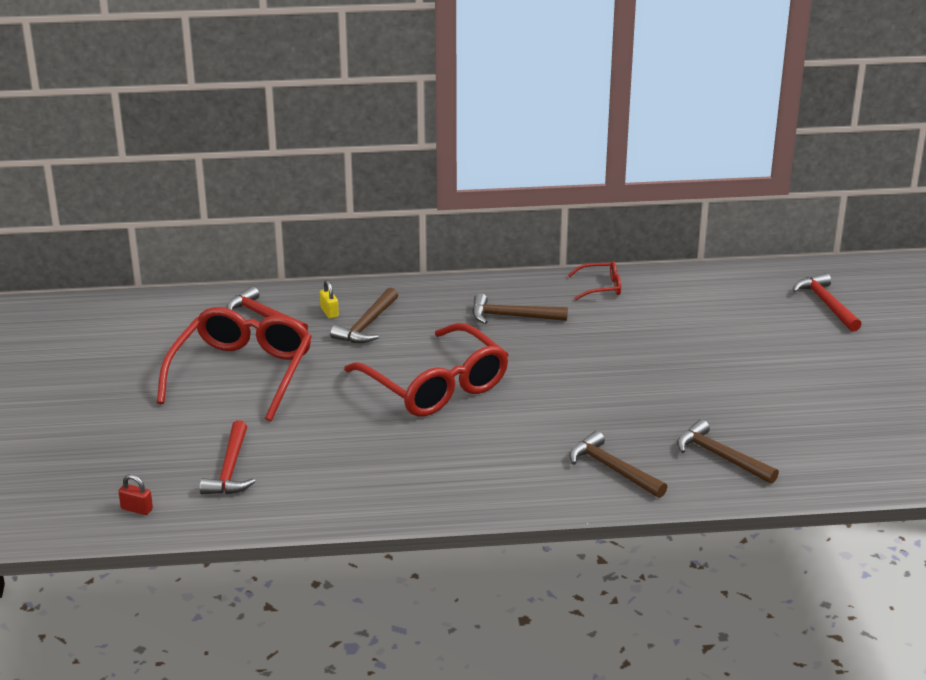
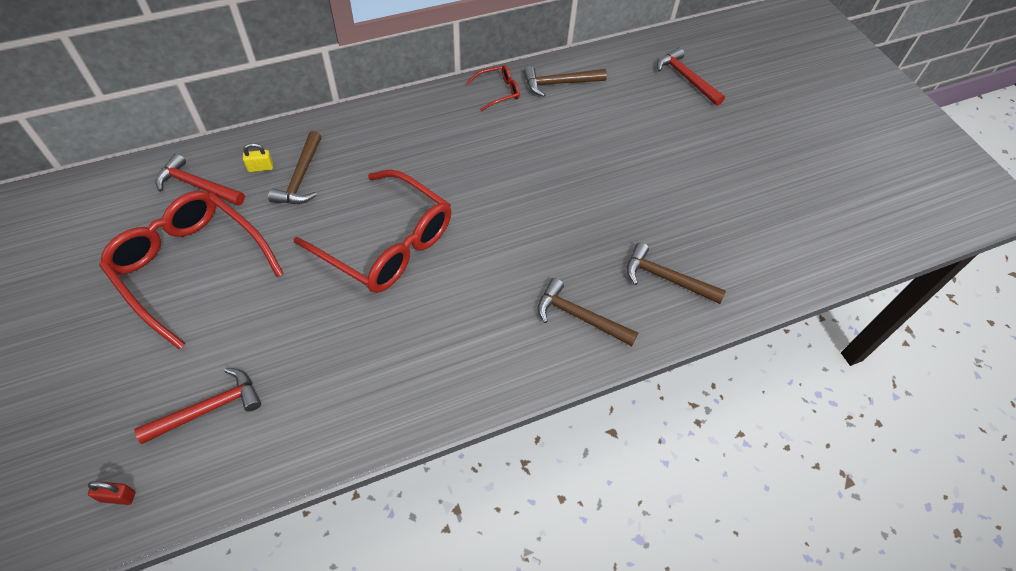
camera: 20 degrees left, 25 degrees up
(230, 469) = (209, 409): red hammer -> red hammer turned 105 degrees counterclockwise
(241, 373) = (191, 267): red glasses -> red glasses turned 45 degrees counterclockwise
(329, 312) = (260, 167): yellow padlock -> yellow padlock turned 60 degrees counterclockwise
(512, 316) = (431, 141): brown hammer -> brown hammer (559, 83)

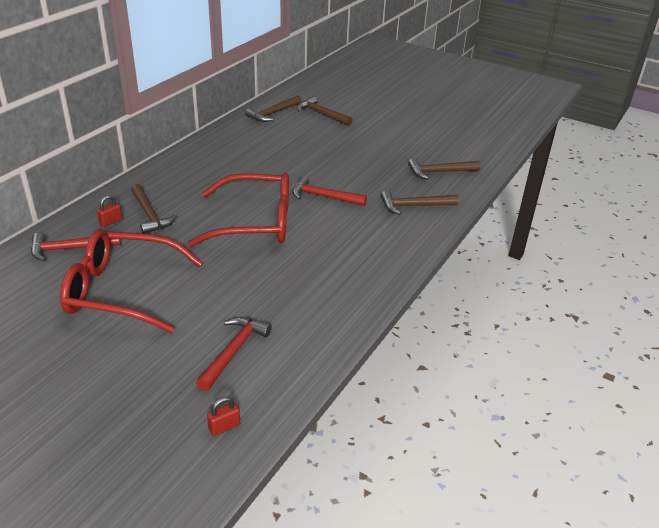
camera: 35 degrees left, 20 degrees down
(260, 167) = (111, 221): yellow padlock -> red padlock
(498, 92) = (238, 129): red glasses -> none
(615, 110) = (322, 114): none -> brown hammer
(686, 78) = (345, 88): red hammer -> red hammer (323, 196)

